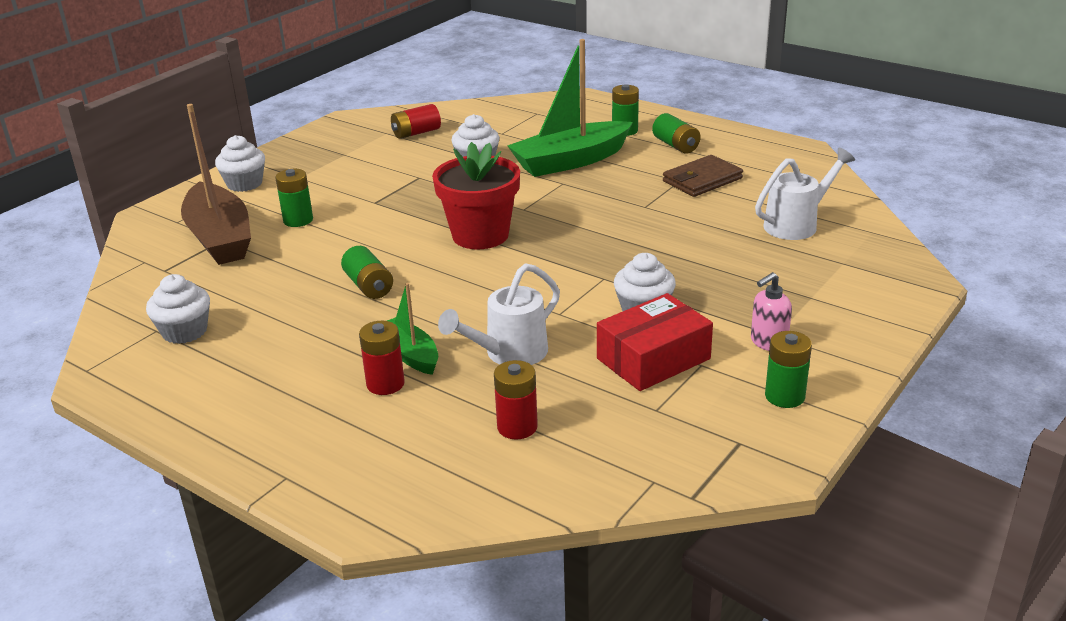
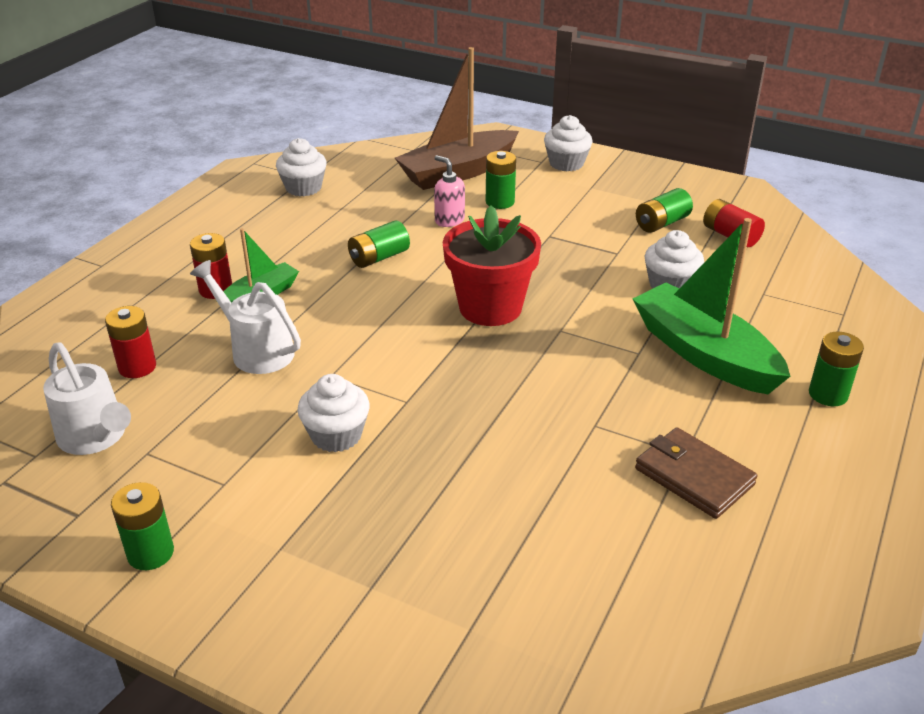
camera: 80 degrees right, 5 degrees up
(653, 359) = (237, 447): red box -> none
(676, 145) = (802, 446): green battery -> green battery (662, 223)
(768, 342) = (262, 541): pink soap dispenser -> pink soap dispenser (449, 220)
(796, 224) = (579, 579): white watering can -> white watering can (95, 438)

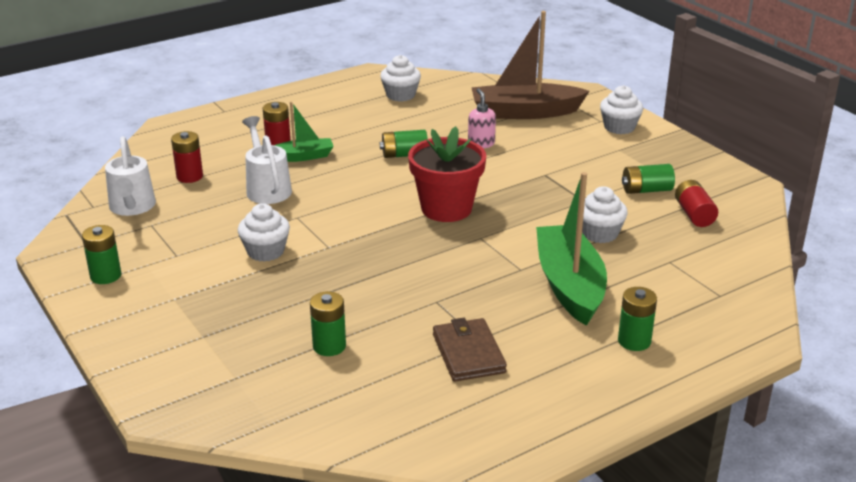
camera: 30 degrees right, 5 degrees down
(500, 202) = (533, 141): green battery -> green battery (329, 346)

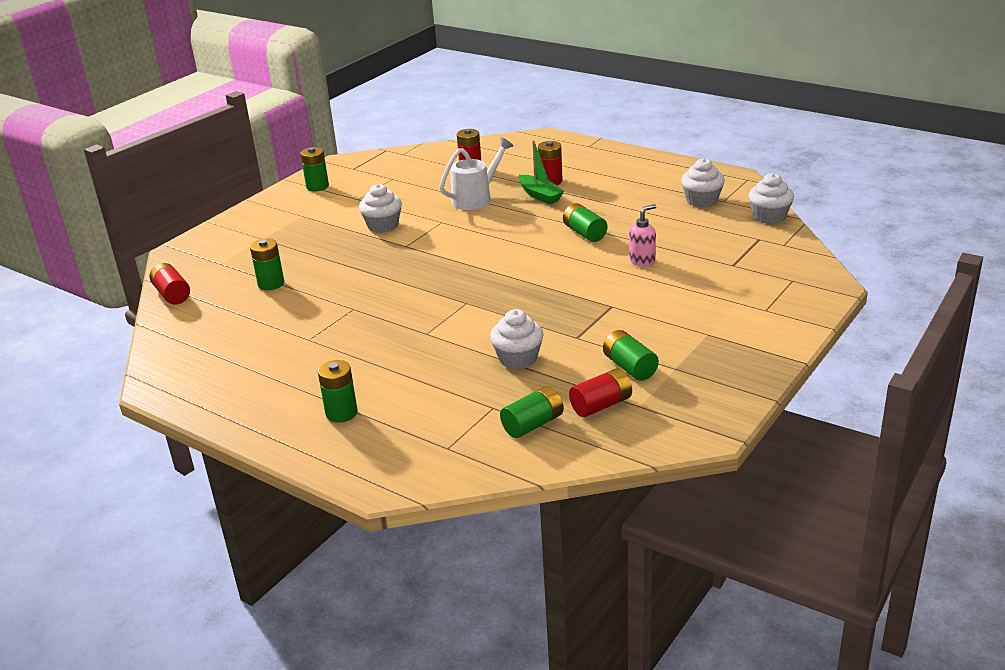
camera: 70 degrees right, 0 degrees up
(132, 207) = (410, 165): white watering can -> none
(283, 426) = (172, 294): none -> red battery
(446, 208) = (504, 275): red flower pot -> none
(468, 353) = (286, 340): brown wallet -> none
(525, 112) = (736, 266): brown boat -> none
(569, 285) = (414, 362): green boat -> none
(619, 127) = (762, 323): white cupcake -> white cupcake (769, 217)
(705, 249) = (533, 424): none -> green battery

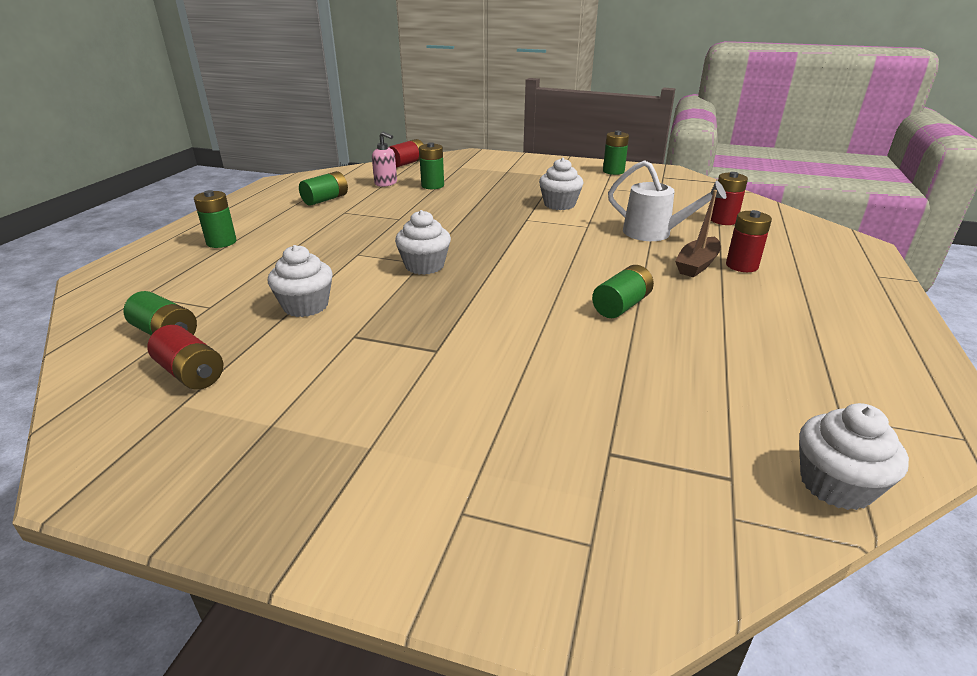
camera: 70 degrees right, 0 degrees up
(540, 195) = (697, 265): green boat -> brown boat
(629, 367) = (278, 384): green battery -> green battery (325, 199)
(642, 261) = (571, 359): pink soap dispenser -> pink soap dispenser (386, 183)
(702, 201) = (816, 392): white cupcake -> white cupcake (424, 266)

